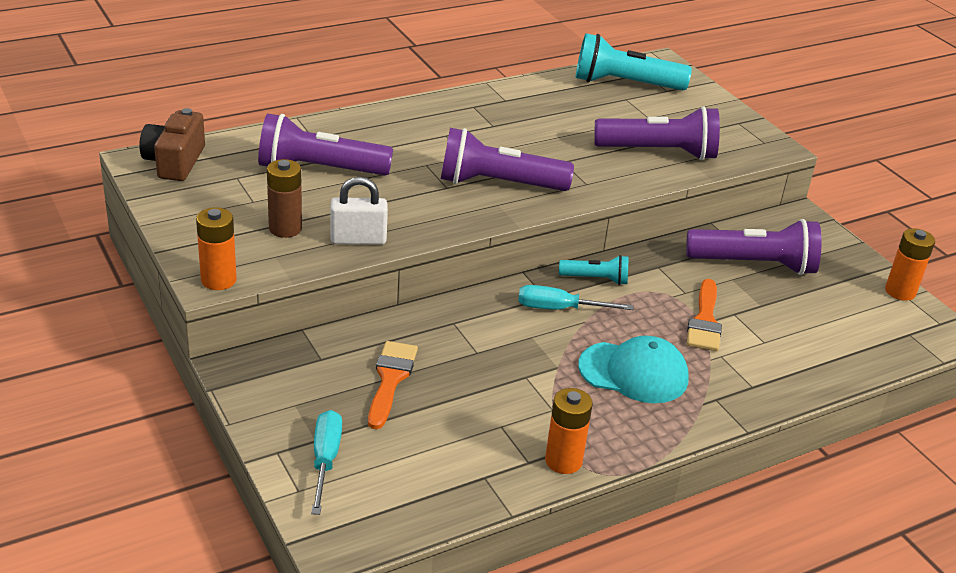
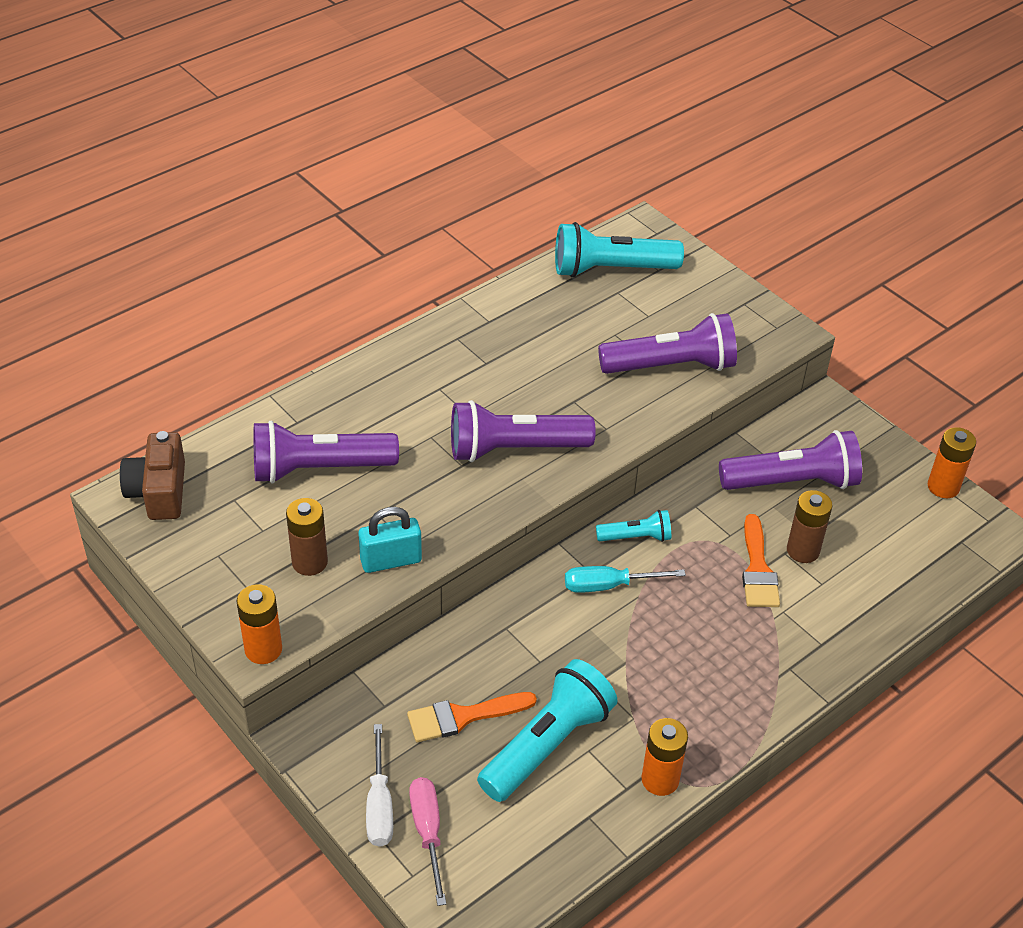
camera: 10 degrees left, 10 degrees up
(288, 430) = (379, 805): none -> white screwdriver
(325, 460) = (428, 832): turquoise screwdriver -> pink screwdriver
(358, 239) = (391, 561): white padlock -> turquoise padlock
(390, 379) = (463, 717): orange brush -> orange brush turned 105 degrees counterclockwise
(463, 414) = (547, 744): none -> turquoise flashlight
(633, 372) = (702, 653): turquoise cap -> none
(752, 315) = (803, 550): none -> brown battery

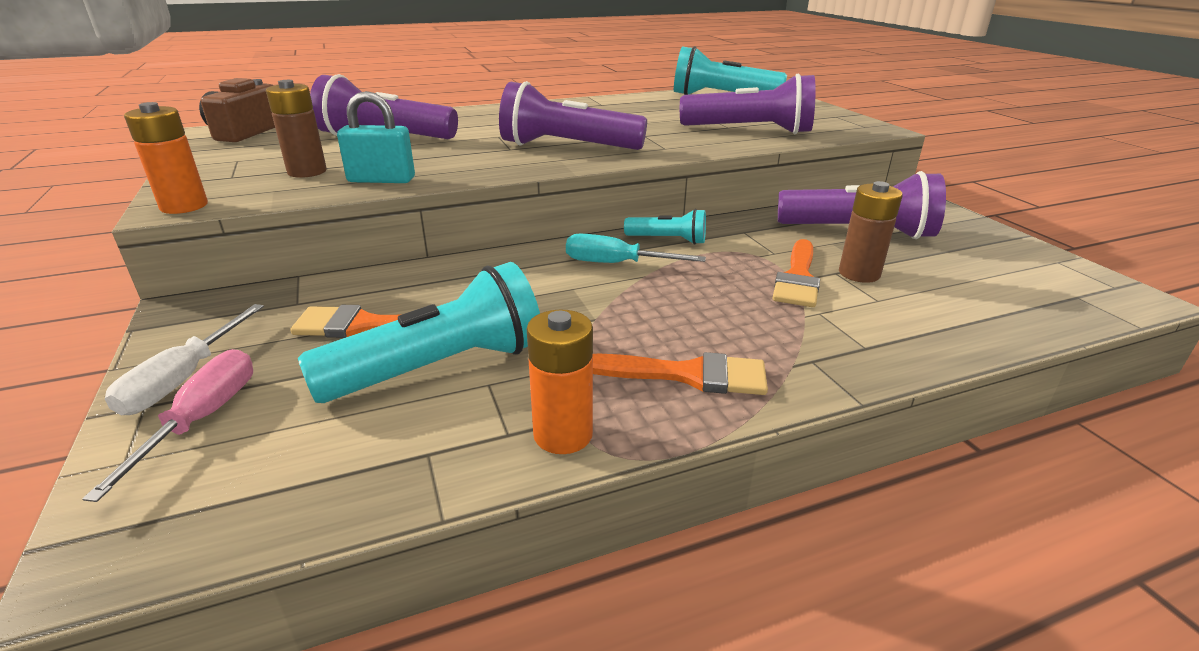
camera: 20 degrees right, 15 degrees down
(714, 705) = (687, 375): none -> orange brush
(943, 487) = (1047, 257): orange battery -> none

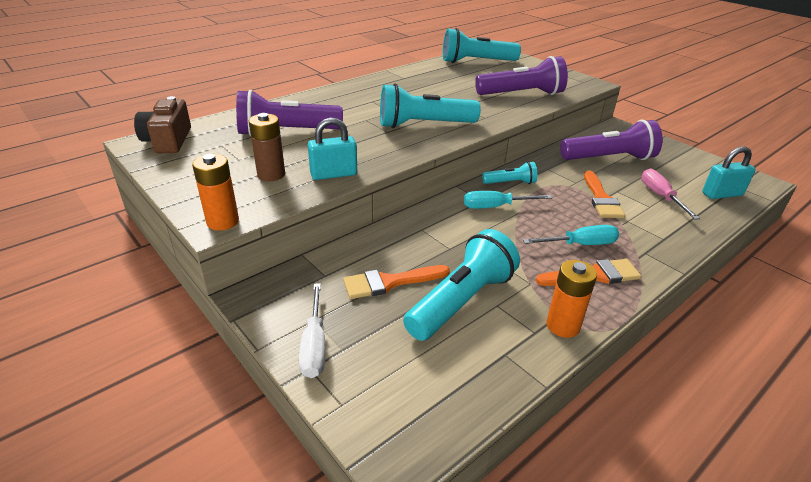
camera: 20 degrees left, 5 degrees up
(202, 419) = (358, 367): pink screwdriver -> pink screwdriver (660, 196)
(567, 147) = (423, 125): purple flashlight -> turquoise flashlight
(704, 330) = (580, 244): none -> turquoise screwdriver
(859, 274) = (629, 190): brown battery -> none
(1035, 303) = (722, 194): none -> turquoise padlock

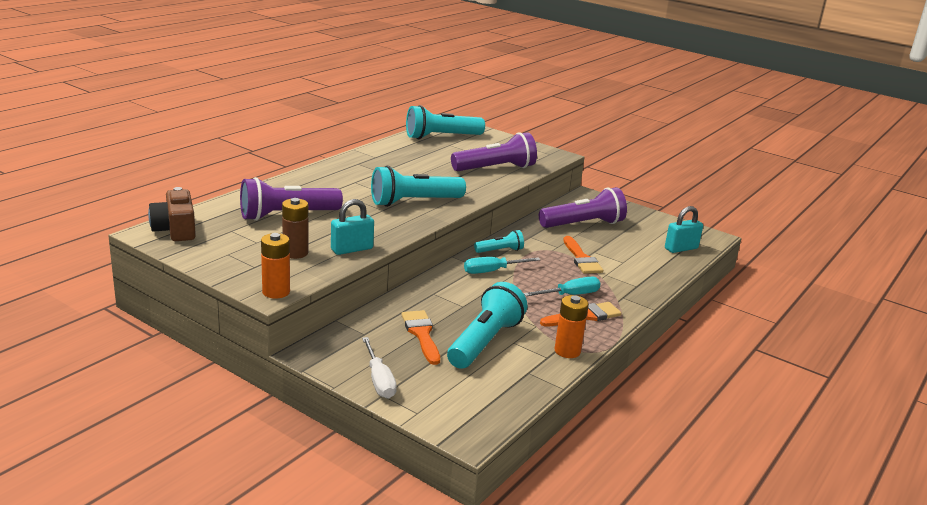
camera: 15 degrees left, 10 degrees down
(389, 282) = (421, 334): orange brush -> orange brush turned 105 degrees clockwise
(660, 196) = (631, 253): pink screwdriver -> none

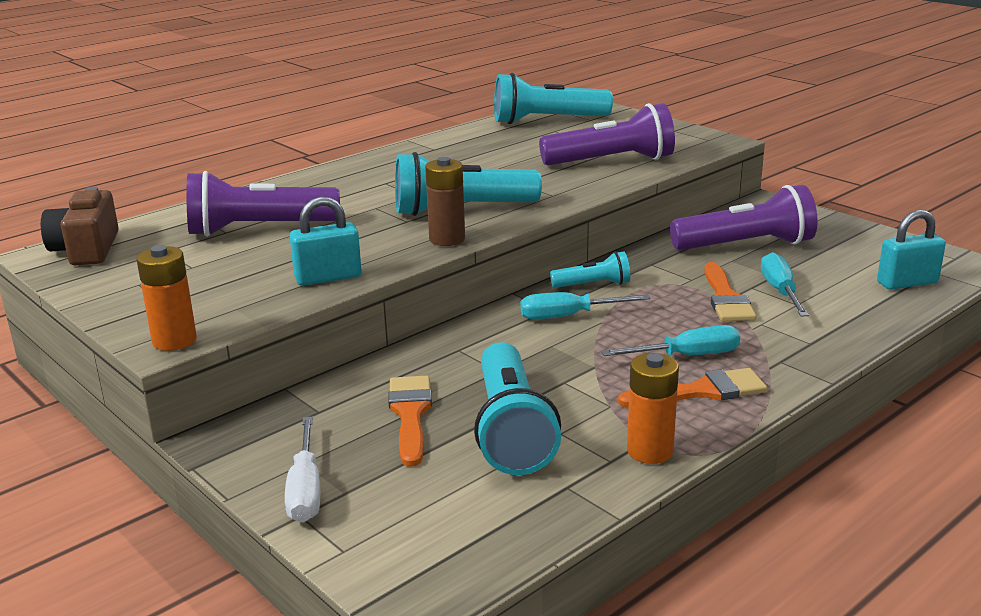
camera: 15 degrees right, 0 degrees up
(295, 253) = (239, 283): brown battery -> brown battery (447, 239)
(485, 342) = (511, 430): turquoise flashlight -> turquoise flashlight turned 135 degrees clockwise
(611, 254) = (780, 291): none -> turquoise screwdriver

